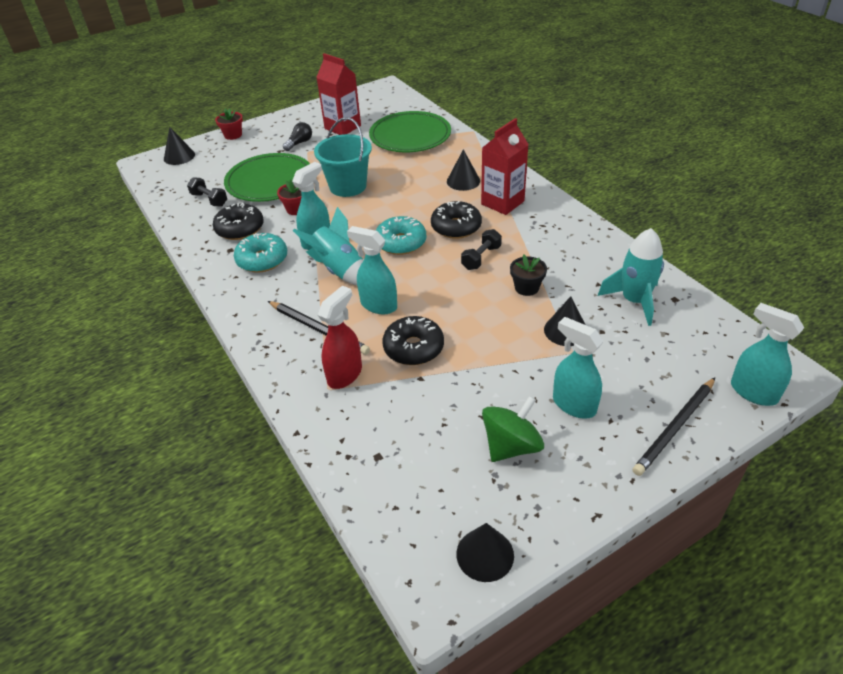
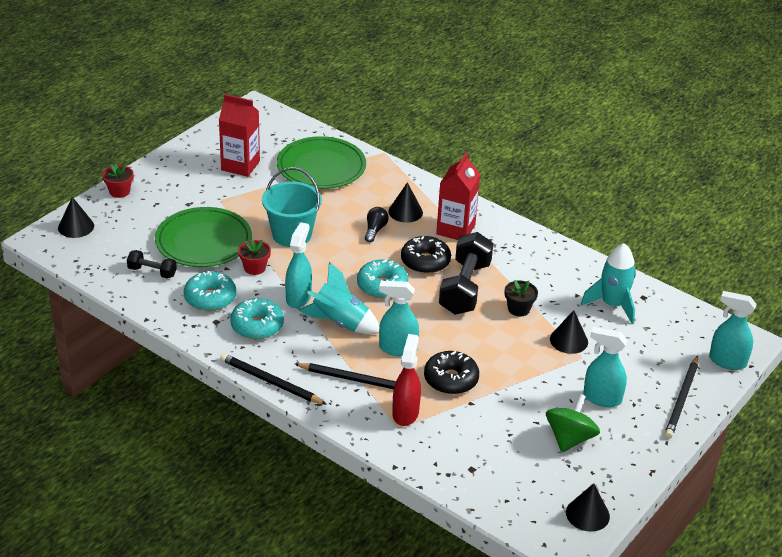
camera: 25 degrees left, 5 degrees down
(236, 314) = (270, 382): none -> black pencil
(240, 229) = (210, 298): black donut -> turquoise donut
(299, 143) = (205, 191): black light bulb -> black light bulb (375, 230)
(481, 258) = (465, 288): black dumbbell -> black dumbbell, size x1.96

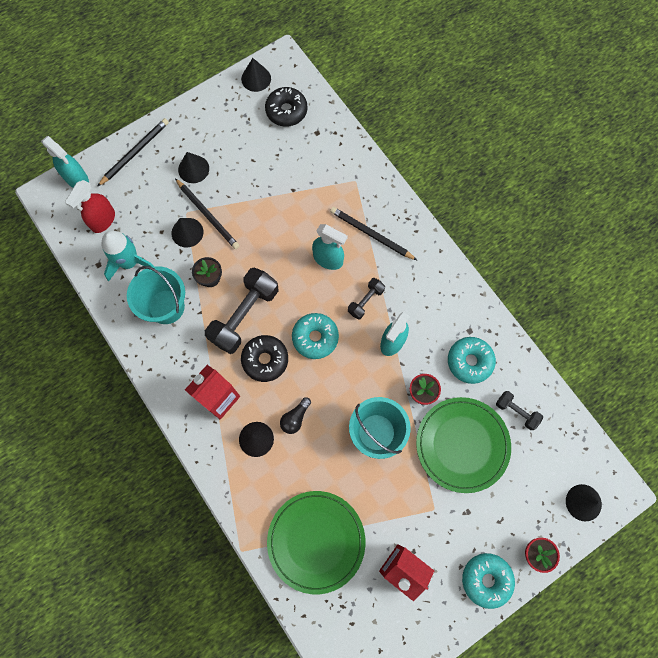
camera: 160 degrees left, 35 degrees up
(257, 326) = (436, 316): turquoise donut -> turquoise donut (486, 579)
(270, 382) = (439, 250): black pencil -> black pencil (208, 215)
(340, 323) = (365, 301): turquoise rocket -> black dumbbell
(405, 413) = (345, 193): red spray bottle -> red spray bottle (103, 220)
(451, 379) = (298, 216): black donut -> black donut (286, 111)
(549, 279) = (166, 306): none -> turquoise bucket
(569, 438) = (236, 140): green spinning top -> none
(601, 398) = (193, 169): turquoise spray bottle -> black cone

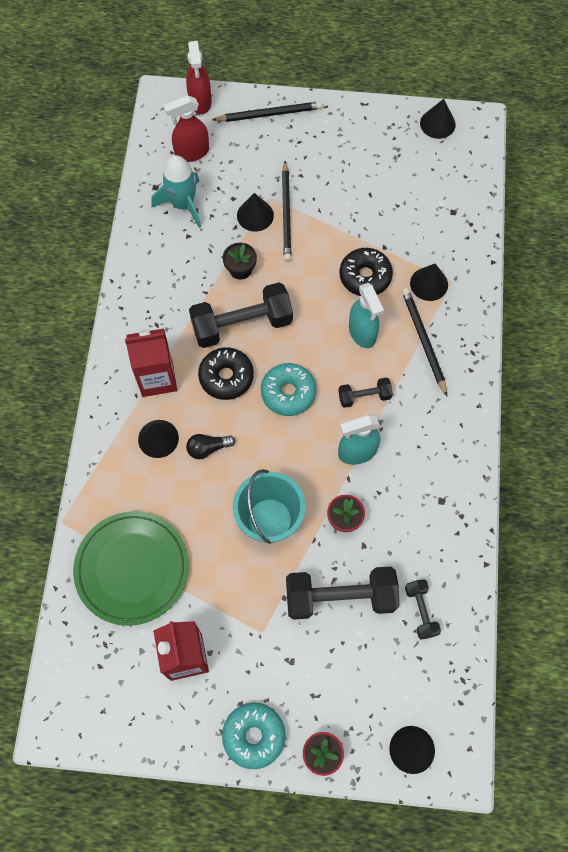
camera: 40 degrees right, 5 degrees down
(77, 179) = (200, 102): turquoise spray bottle -> red spray bottle
(166, 306) = (181, 265): turquoise bucket -> none
(193, 169) = (309, 164): black cone -> black cone (429, 284)
(286, 111) = (441, 172): black donut -> black donut (365, 276)
(462, 445) = (340, 597): green plate -> black dumbbell
(469, 361) = (416, 528): turquoise donut -> none

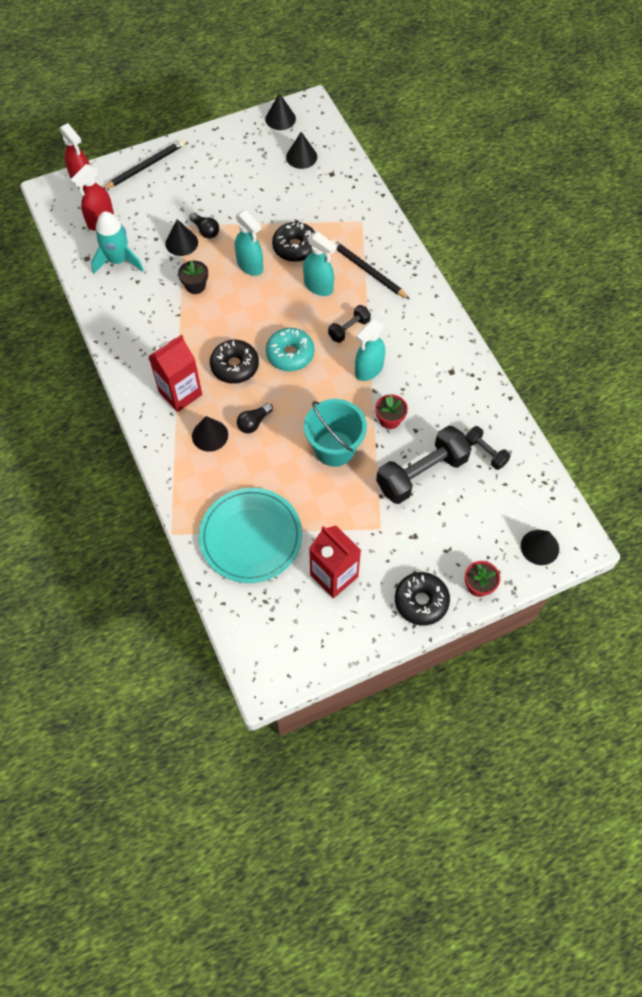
camera: 30 degrees left, 5 degrees down
(132, 569) = (251, 537): green plate -> turquoise plate
(242, 325) = (222, 324): black dumbbell -> none
(254, 736) = (421, 601): turquoise donut -> black donut
(286, 213) = (205, 231): black pencil -> black light bulb
(307, 274) = (250, 266): none -> turquoise spray bottle
(429, 284) = (346, 230): black cone -> black cone (301, 157)

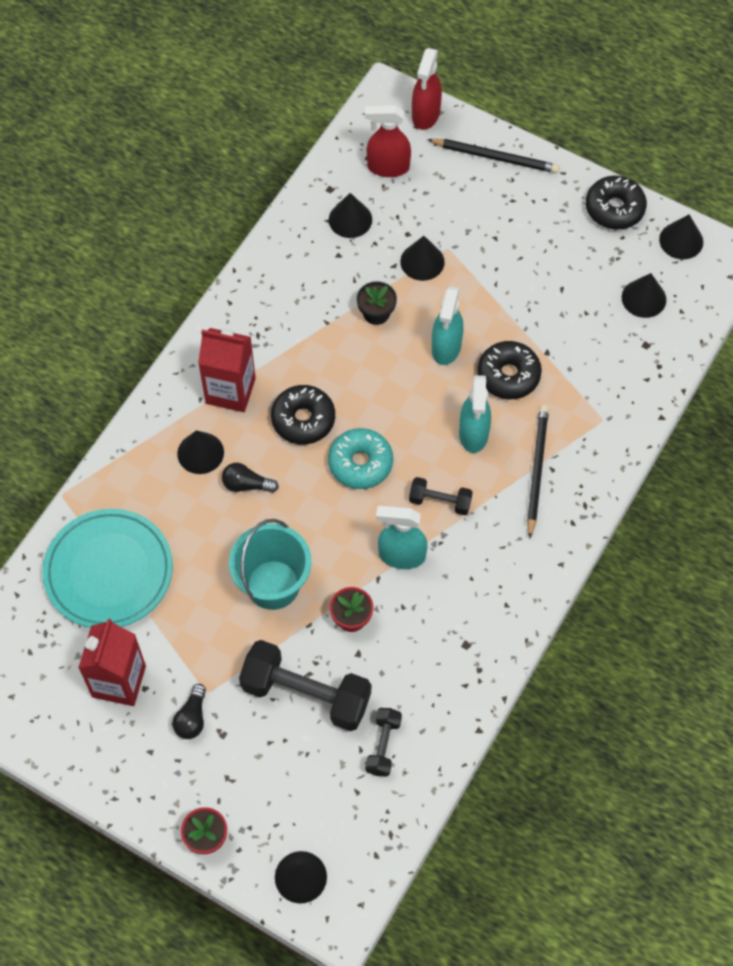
camera: 55 degrees right, 0 degrees up
(118, 260) = (350, 219): turquoise rocket -> black cone
(205, 231) = (457, 273): black light bulb -> black light bulb (192, 718)
(421, 601) = (147, 788): black donut -> black donut (614, 208)

